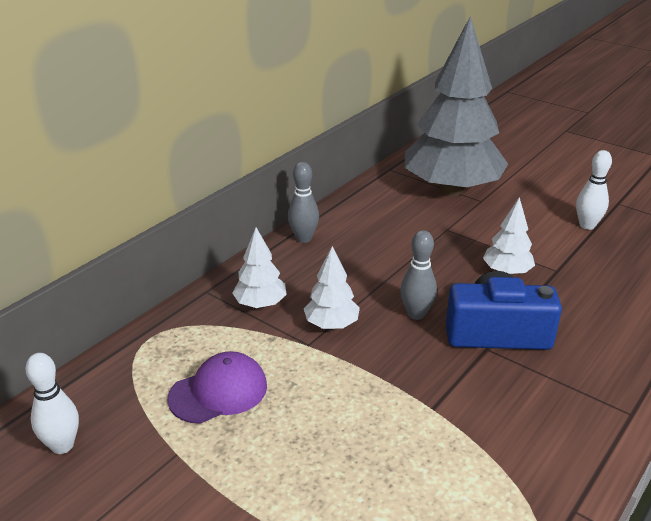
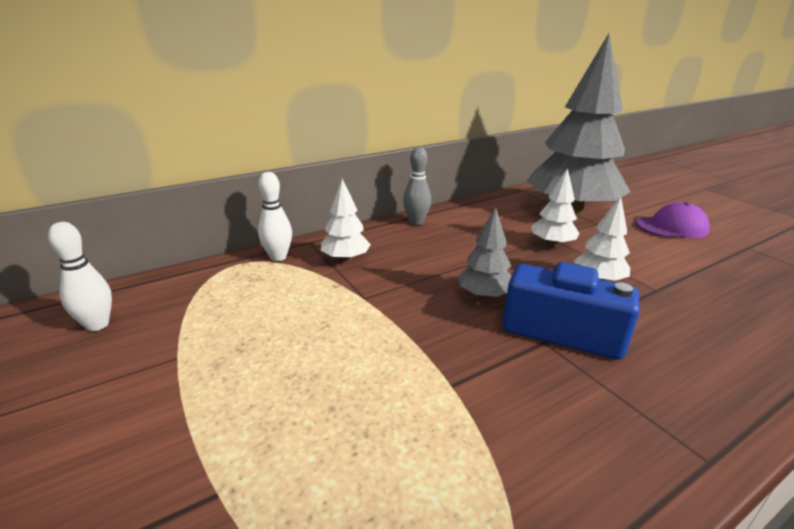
camera: 20 degrees right, 5 degrees down
(218, 392) = (256, 316): purple cap -> purple cap (671, 227)
(331, 324) = (396, 287): white tree -> white tree (552, 244)
(416, 314) = (484, 295): grey bowling pin -> grey tree
(587, 225) = (705, 259): white bowling pin -> white bowling pin (278, 257)

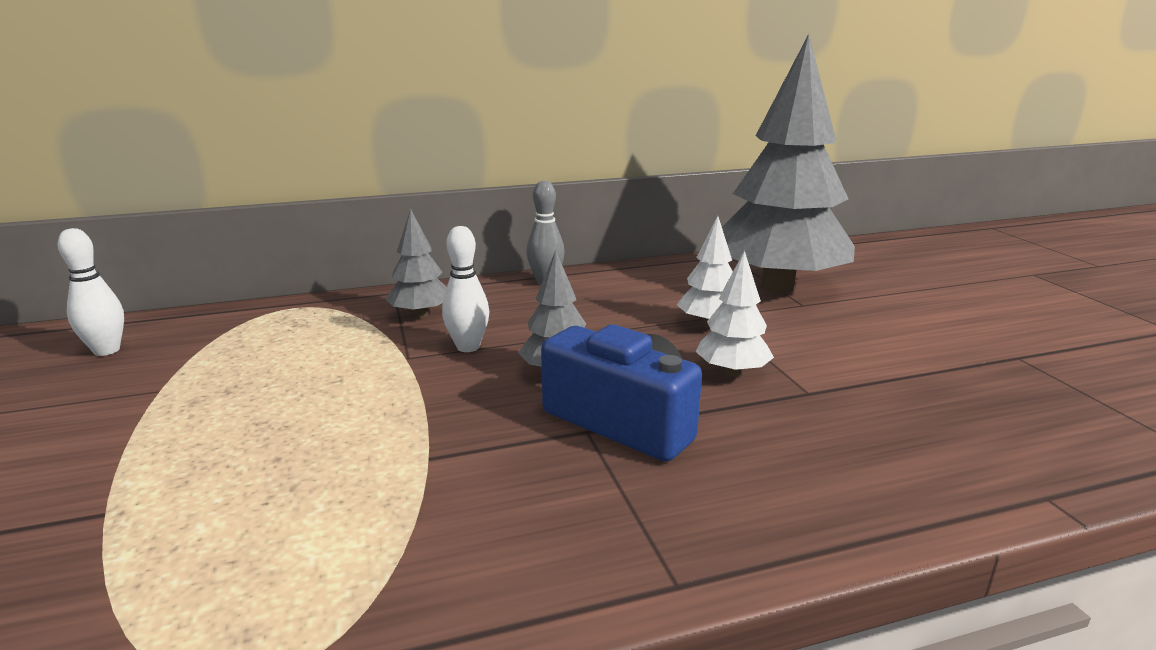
camera: 15 degrees right, 5 degrees down
(278, 257) = (344, 305): white bowling pin -> white bowling pin (468, 347)
(346, 259) = (421, 314): white tree -> grey tree
(671, 227) = (917, 319): purple cap -> none

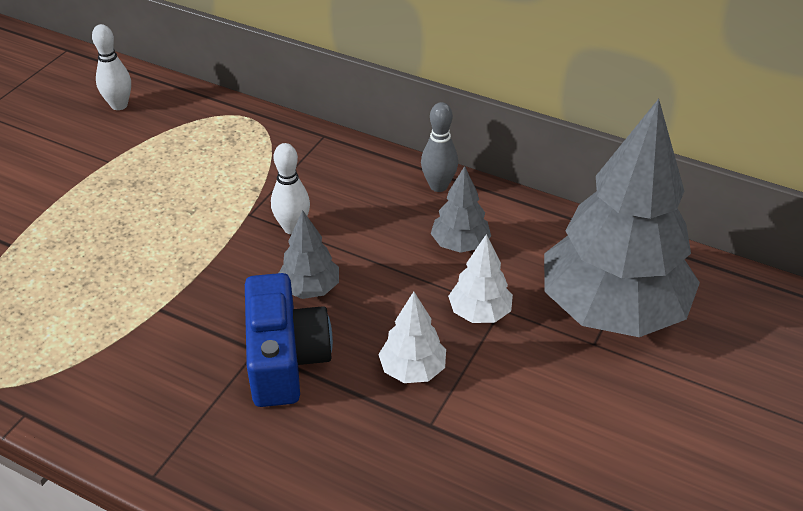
camera: 45 degrees right, 20 degrees up
(421, 314) = (308, 173): grey tree -> grey tree (460, 244)

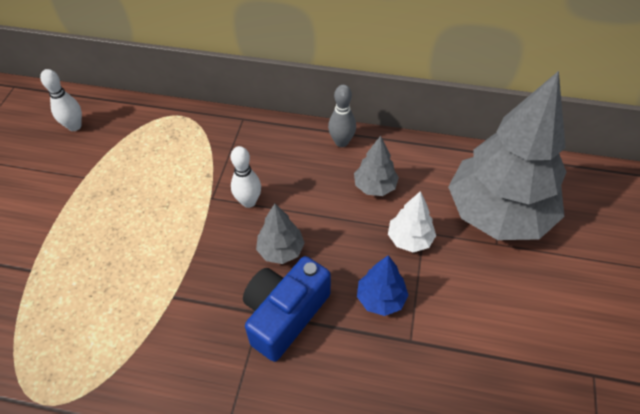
camera: 15 degrees left, 10 degrees up
(285, 359) = (285, 314): blue camera -> blue camera turned 120 degrees counterclockwise
(412, 370) = (381, 299): white tree -> blue tree

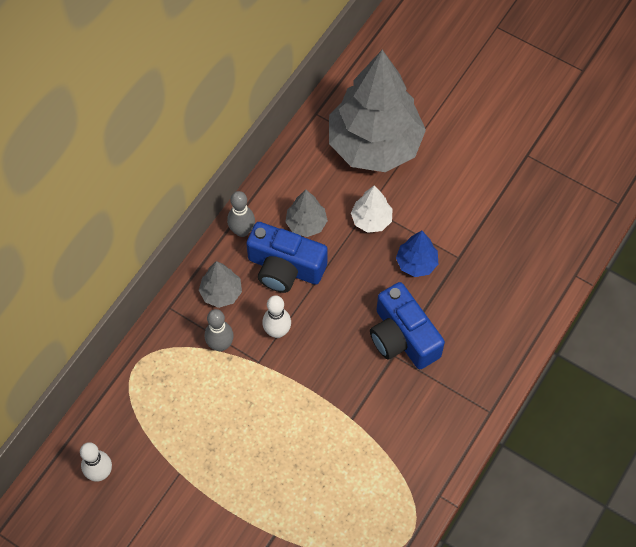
camera: 70 degrees left, 10 degrees up
(219, 164) = (220, 345): none -> grey bowling pin
(281, 250) = (341, 321): grey tree -> grey tree (221, 293)
(319, 185) = (285, 268): none -> blue camera

